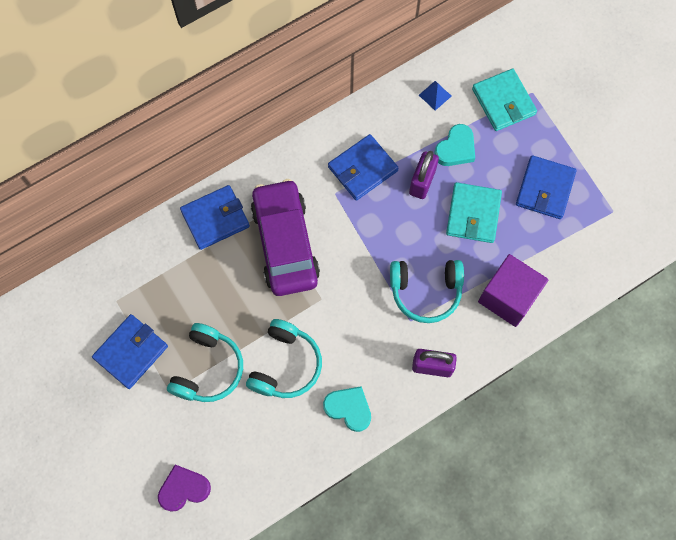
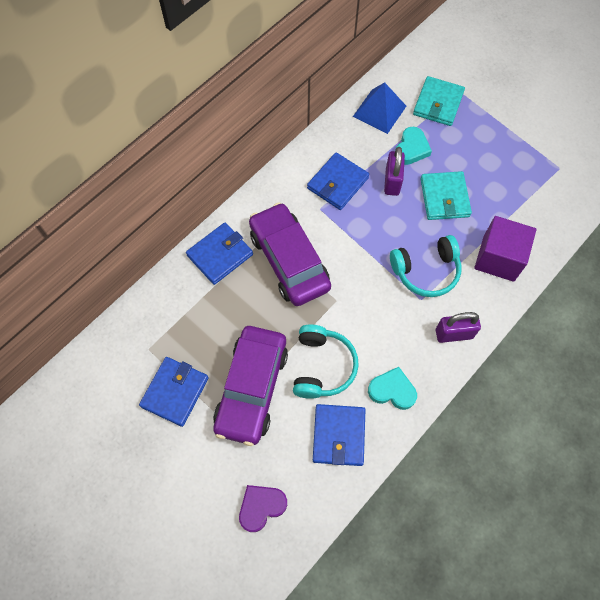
camera: 15 degrees left, 5 degrees down
(208, 368) = (252, 388): turquoise headphones -> purple car
(435, 95) = (379, 111): blue pyramid -> blue pyramid, size x1.91
(503, 102) = (438, 103): turquoise wallet -> turquoise wallet turned 60 degrees clockwise
(544, 189) = (497, 163): blue wallet -> blue wallet (338, 435)

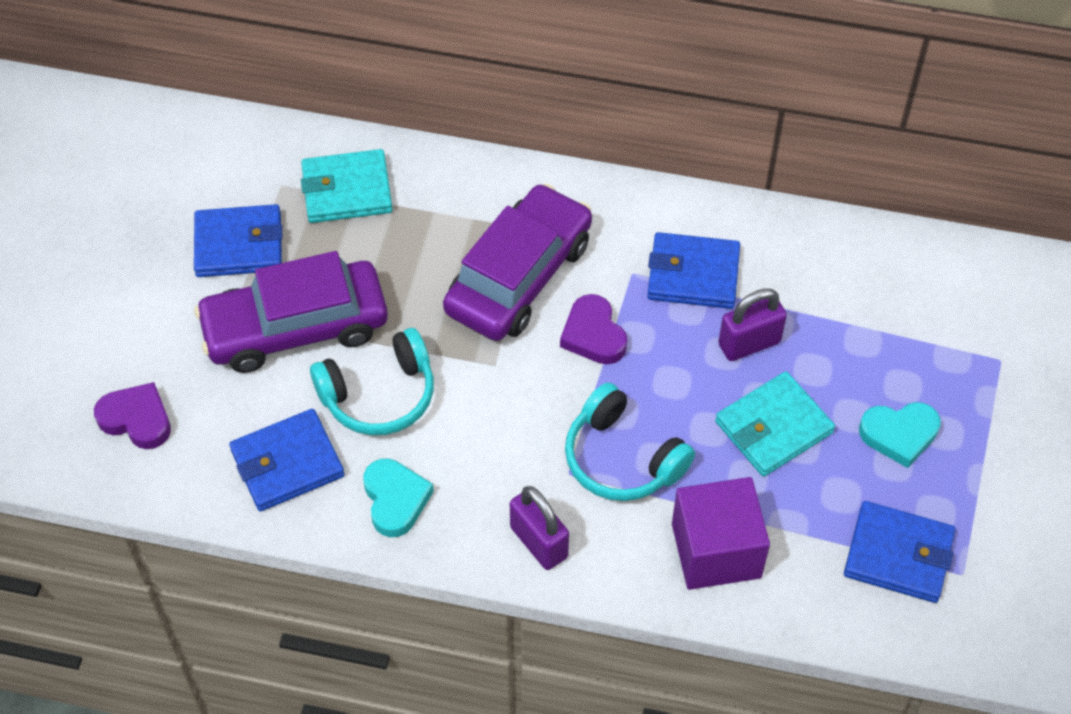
camera: 60 degrees right, 10 degrees down
(220, 255) = (472, 192): blue wallet -> blue wallet (898, 555)
(346, 245) = (593, 334): none -> purple heart
(379, 111) = (868, 268): blue pyramid -> none
(411, 149) = (831, 342): turquoise heart -> turquoise heart (899, 435)
(438, 103) = (949, 341): turquoise wallet -> turquoise wallet (347, 190)

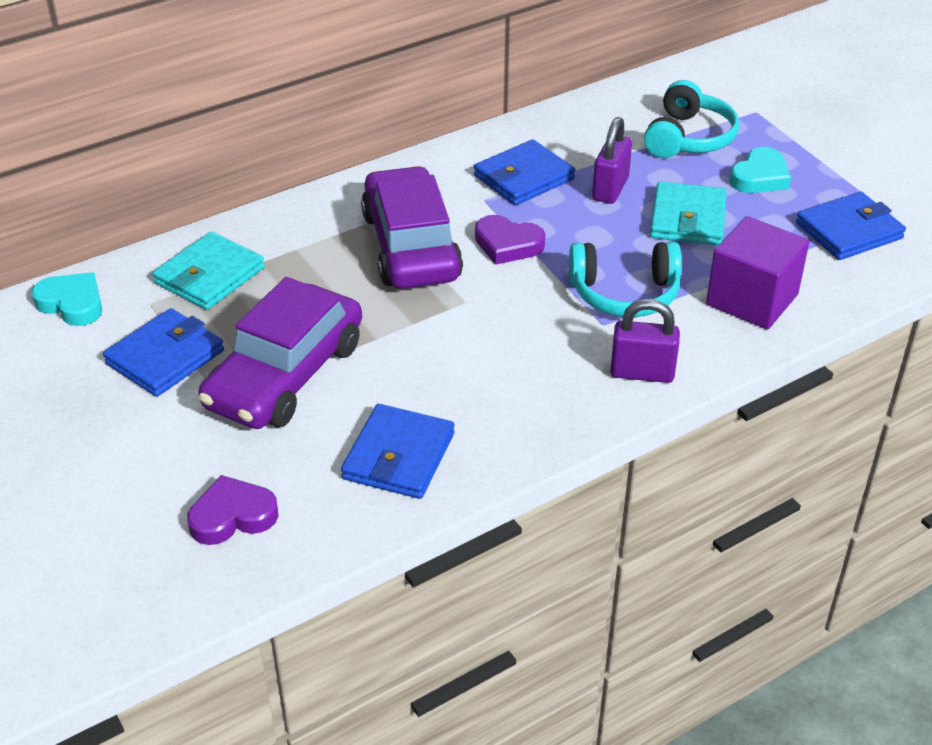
camera: 45 degrees left, 15 degrees down
(379, 395) = (409, 371): turquoise headphones -> turquoise headphones (688, 138)
(395, 500) = (511, 420): turquoise heart -> turquoise heart (72, 303)

